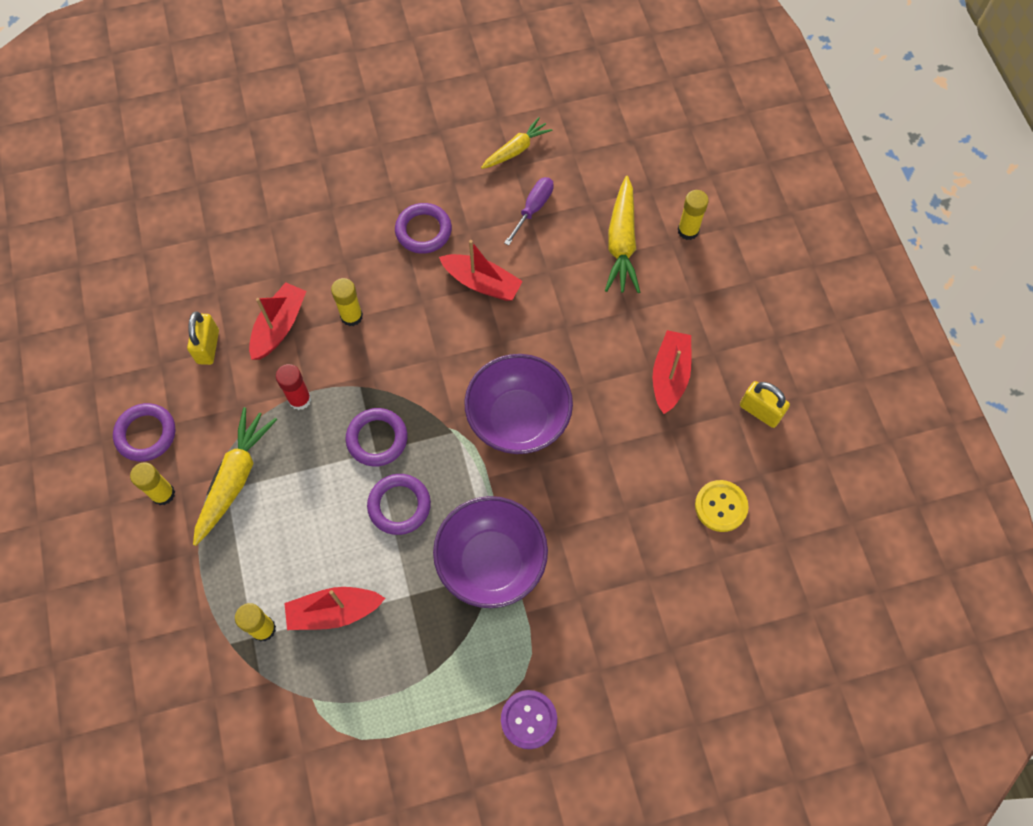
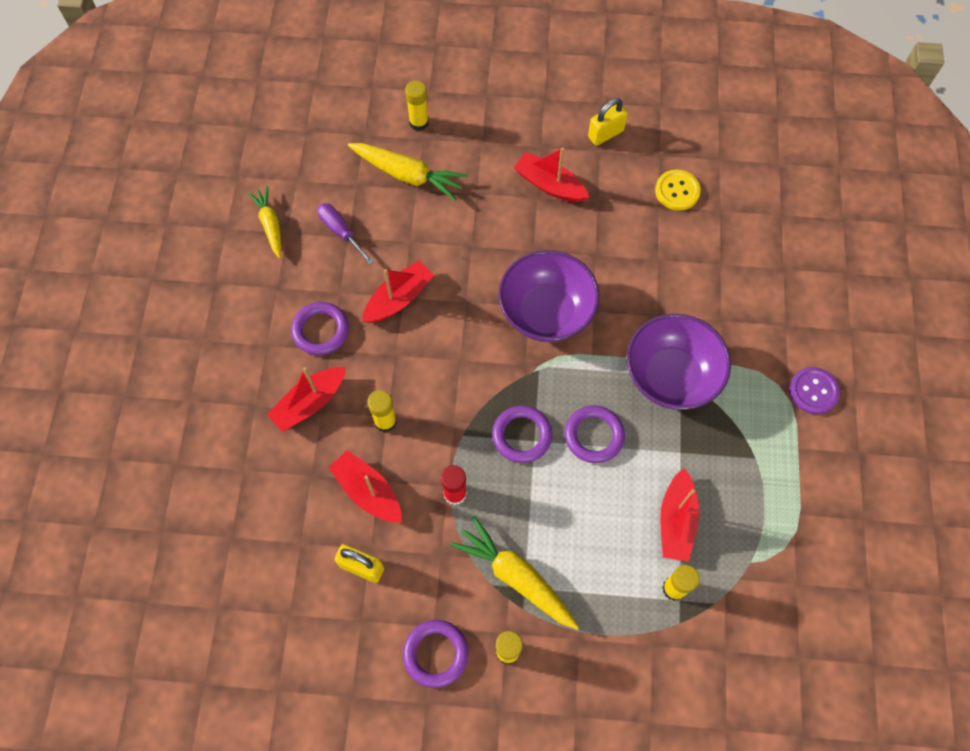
camera: 70 degrees left, 0 degrees up
(348, 249) = (310, 403): none -> red boat

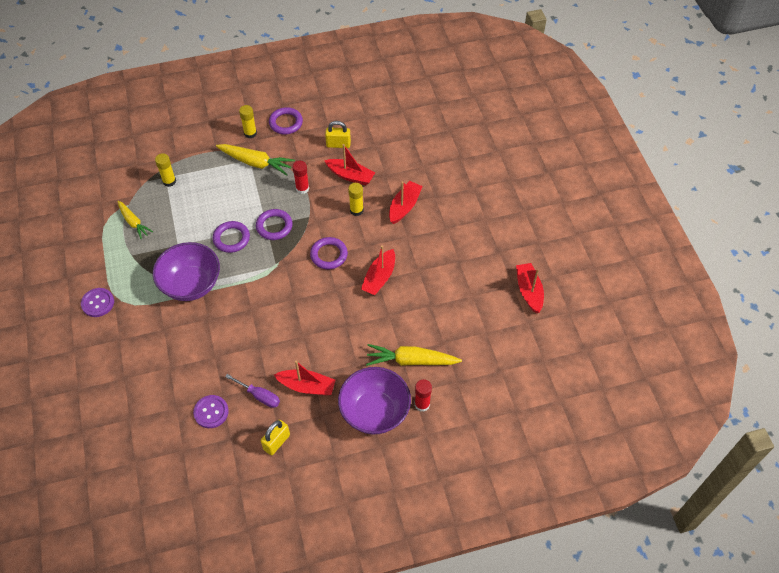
camera: 160 degrees right, 10 degrees down
(270, 225) = (486, 297): yellow carrot -> yellow carrot (133, 222)
(321, 330) = (418, 245): purple ring -> purple ring (329, 255)
(341, 232) = (437, 307): purple screwdriver -> purple screwdriver (259, 396)
(419, 122) = (422, 404): yellow glue stick -> red glue stick
(546, 313) = (281, 298): purple bowl -> purple bowl (374, 412)
(676, 521) = (173, 211): red boat -> red boat (529, 291)
(677, 191) = (211, 412): yellow button -> purple button

